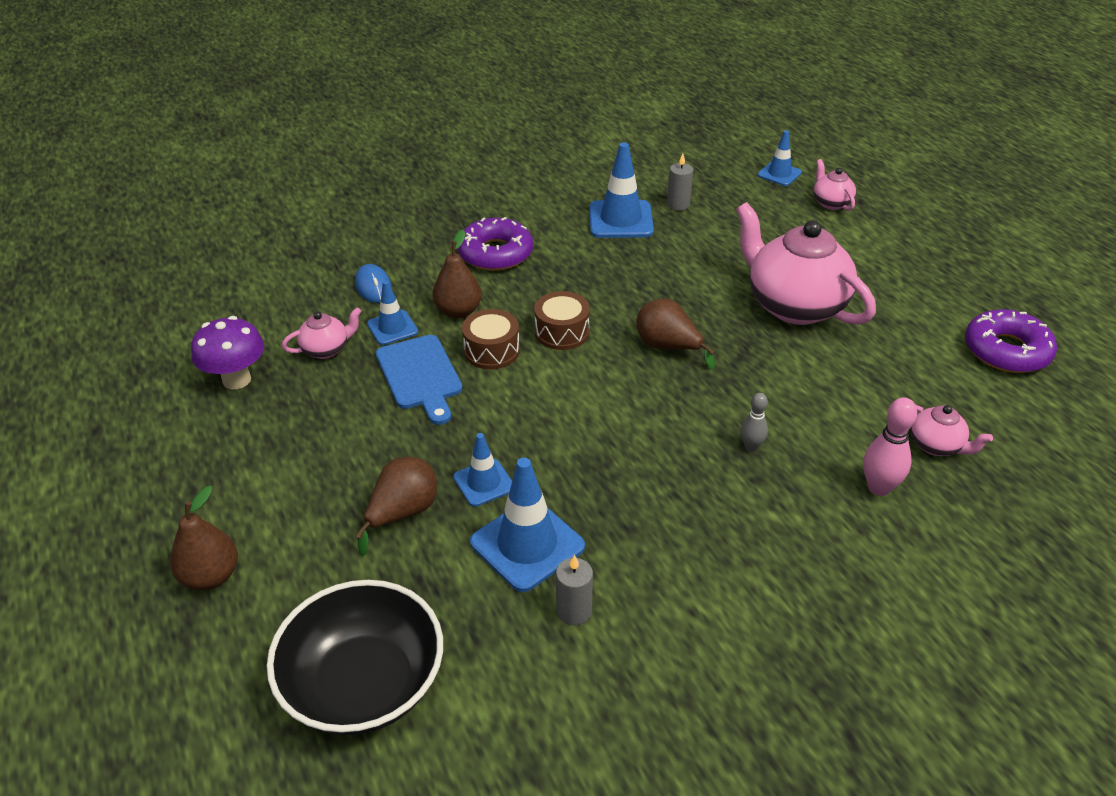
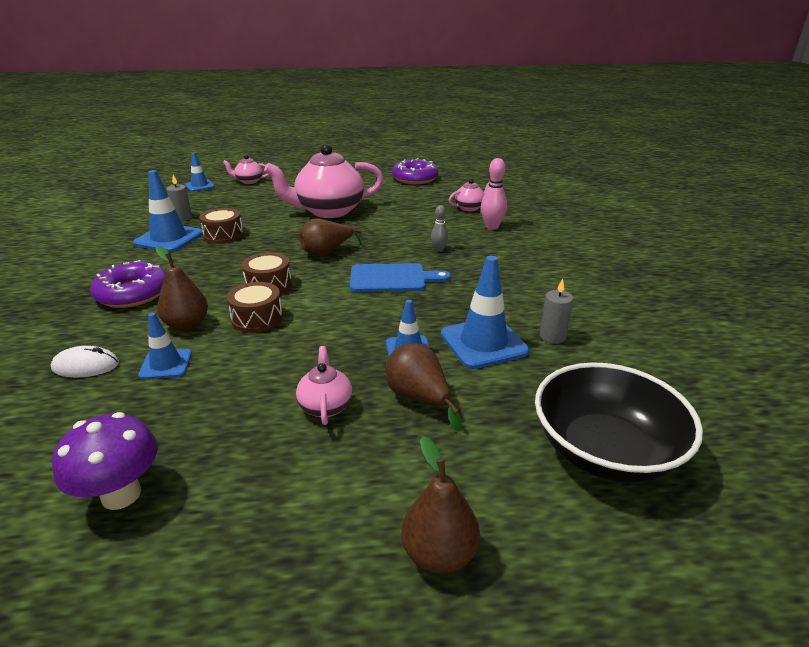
camera: 70 degrees left, 10 degrees down
(326, 349) = (148, 412): pink teapot -> pink teapot (325, 406)
(373, 286) = (86, 366): blue mouse -> white mouse
(420, 376) = (251, 359): blue cutting board -> blue cutting board (392, 278)
(656, 252) = (223, 235): none -> brown drum

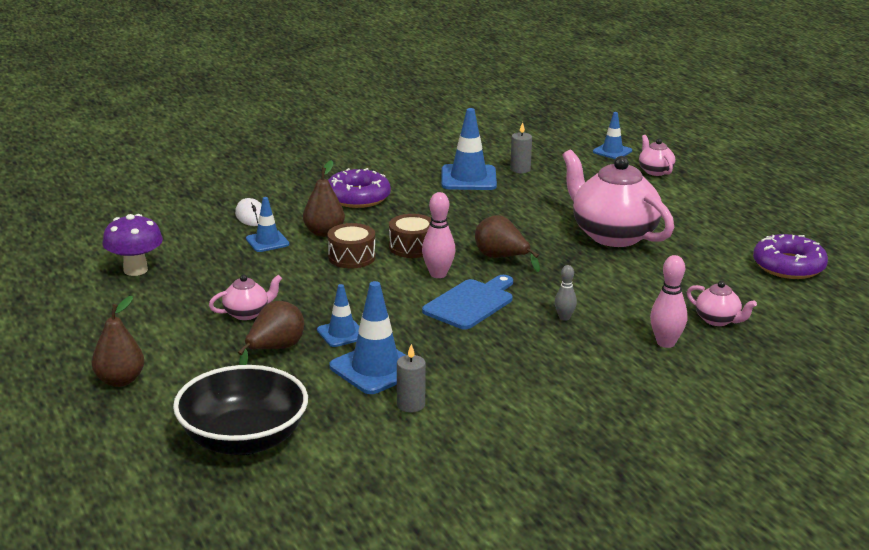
camera: 70 degrees right, 5 degrees down
(223, 235) = (498, 199): brown drum -> none
(331, 283) = (438, 274): none -> pink bowling pin
(392, 278) = (471, 303): blue cutting board -> blue cutting board turned 120 degrees counterclockwise

